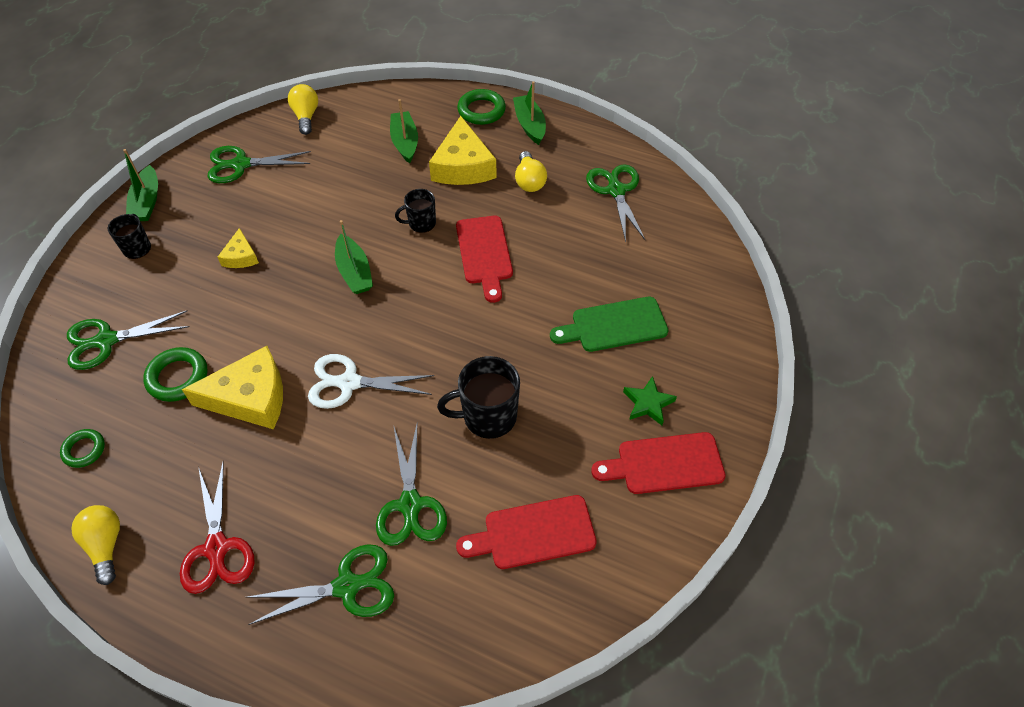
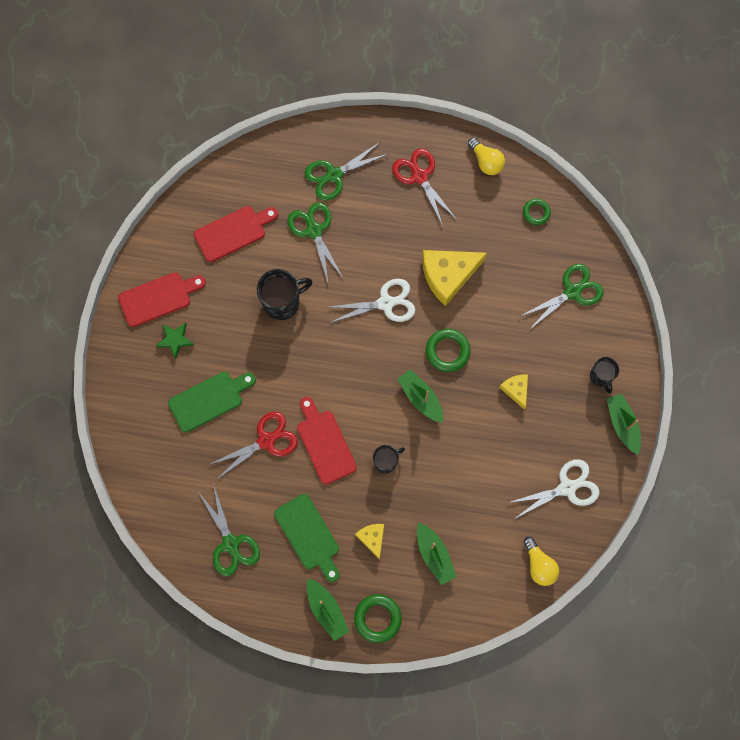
camera: 165 degrees right, 20 degrees up
(178, 377) = (505, 277): green ring -> green ring (447, 351)
(241, 165) = (567, 487): green scissors -> white scissors
(463, 166) = (372, 538): yellow cheese -> yellow cheese, size x0.52
(529, 181) = (309, 535): yellow light bulb -> green cutting board
(553, 270) = (266, 441): none -> red scissors

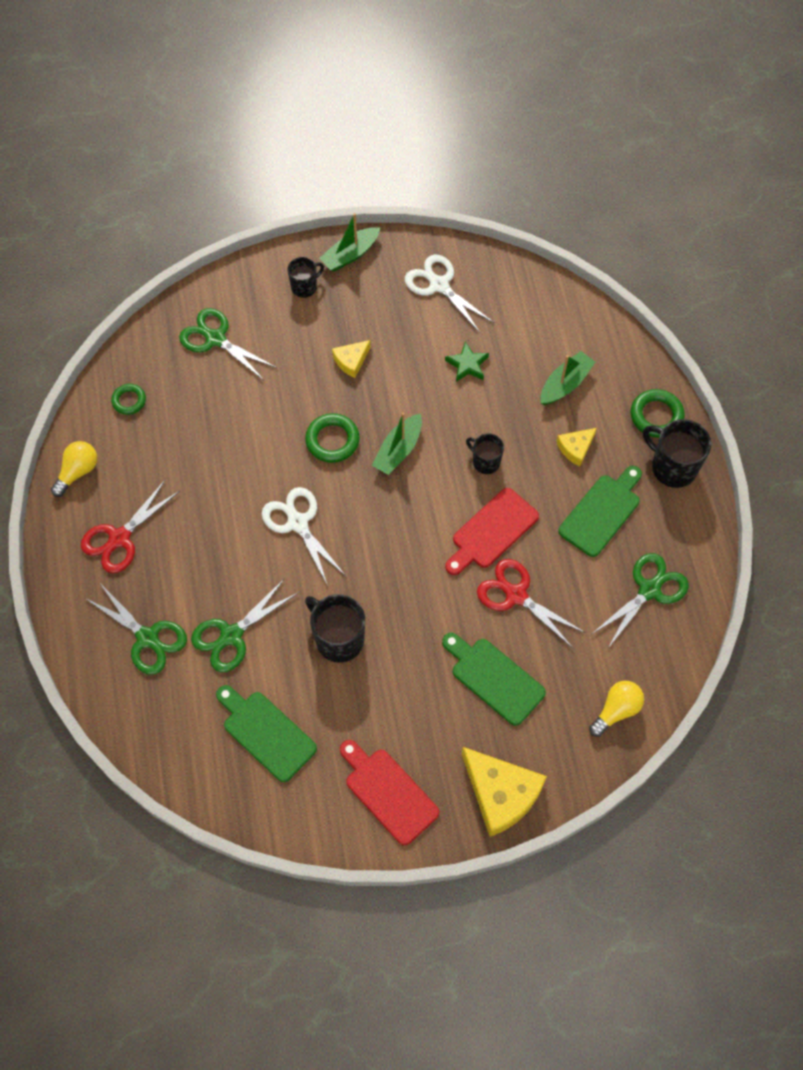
camera: 110 degrees left, 10 degrees down
(175, 340) = (435, 749): green star -> green star (467, 365)
(233, 232) = (266, 733): red cutting board -> green cutting board
(326, 610) = (672, 467): green boat -> black mug
(448, 275) = (239, 468): yellow cheese -> yellow cheese (501, 794)
(539, 565) = (530, 288): yellow light bulb -> yellow light bulb (616, 710)

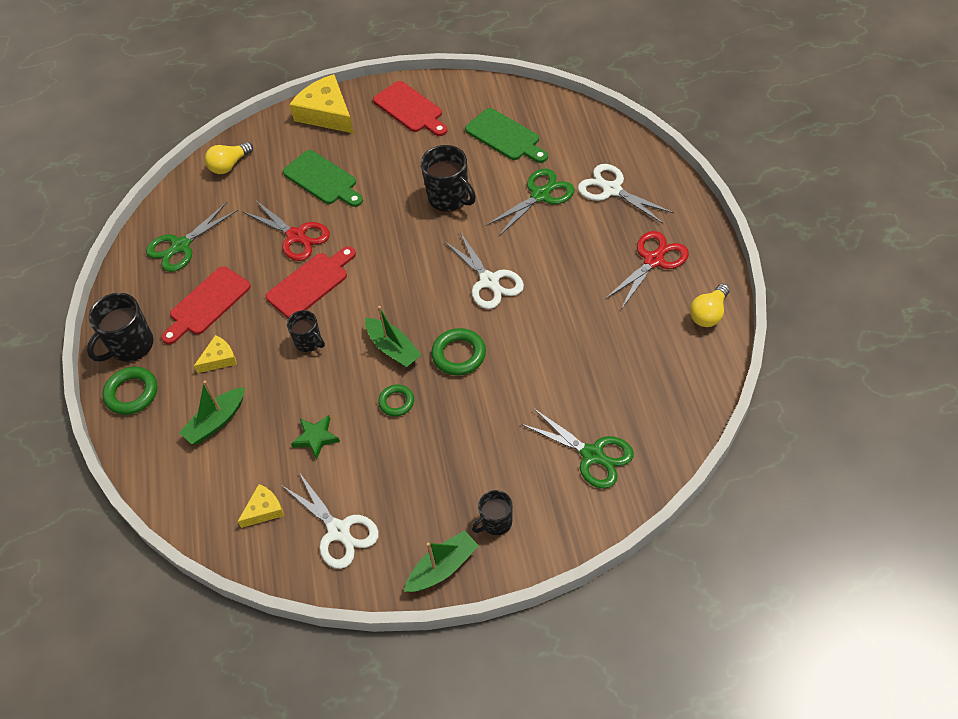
camera: 175 degrees left, 10 degrees down
(129, 401) = (674, 384): green ring -> green ring (396, 402)
(147, 638) = (612, 190): green scissors -> white scissors
(351, 361) = (441, 436): yellow cheese -> yellow cheese (264, 510)
(398, 450) = (393, 348): green boat -> green boat turned 105 degrees clockwise
(602, 512) = (207, 304): green cutting board -> red cutting board
(672, 467) = (130, 346): black mug -> black mug turned 90 degrees clockwise

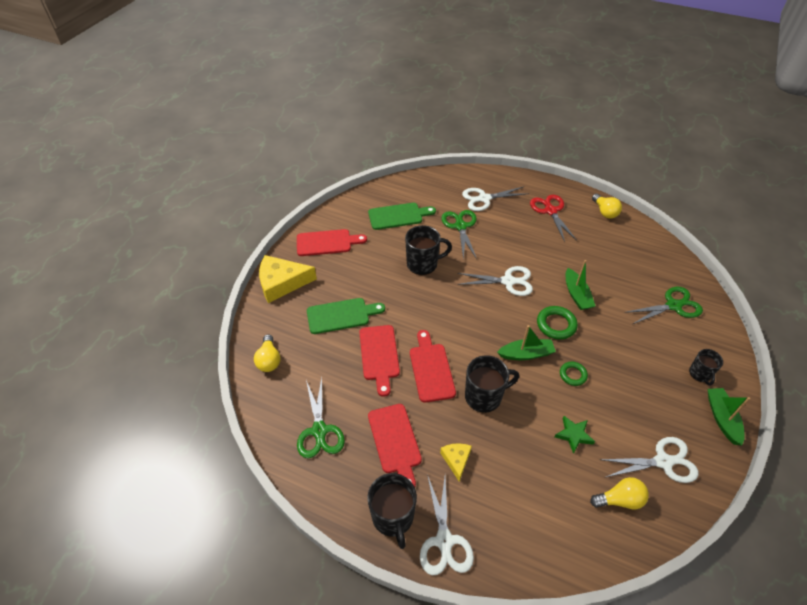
camera: 60 degrees left, 5 degrees down
(132, 393) = (444, 540): green ring -> white scissors
(216, 422) = (516, 492): green boat -> green boat (576, 295)
(264, 510) = (619, 500): yellow cheese -> yellow light bulb
(296, 236) = (379, 355): red scissors -> red cutting board
(309, 342) = (484, 396): black mug -> black mug, size x1.66

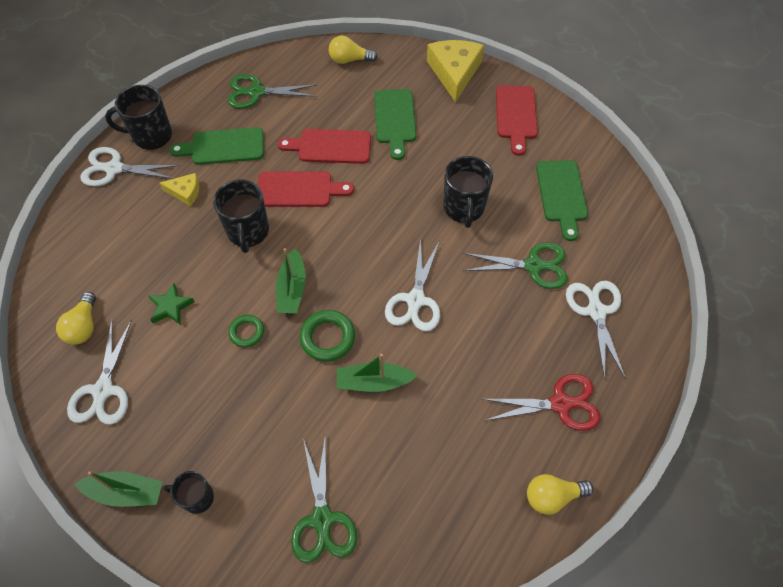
camera: 100 degrees right, 10 degrees up
(395, 442) = (223, 147): red cutting board -> green cutting board

